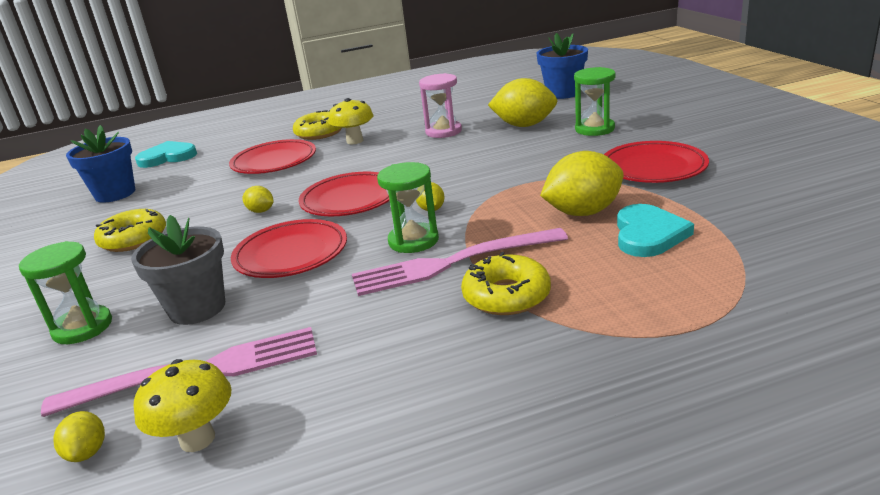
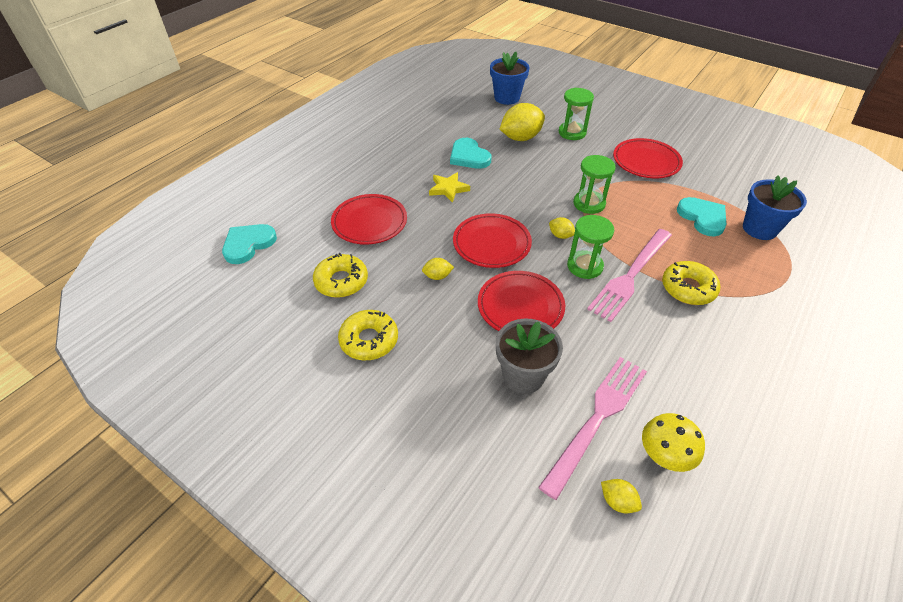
camera: 40 degrees left, 20 degrees up
(82, 327) = (464, 429): green hourglass -> green hourglass (589, 204)
(115, 194) = (264, 301): blue flower pot -> blue flower pot (759, 229)
(320, 133) = (363, 180): yellow donut -> yellow donut (341, 281)
(355, 141) = (409, 182): yellow mushroom -> none
(382, 151) = (448, 189): none -> yellow star
(443, 131) = (469, 156): pink hourglass -> turquoise heart
(583, 212) = (651, 210): yellow lemon -> none

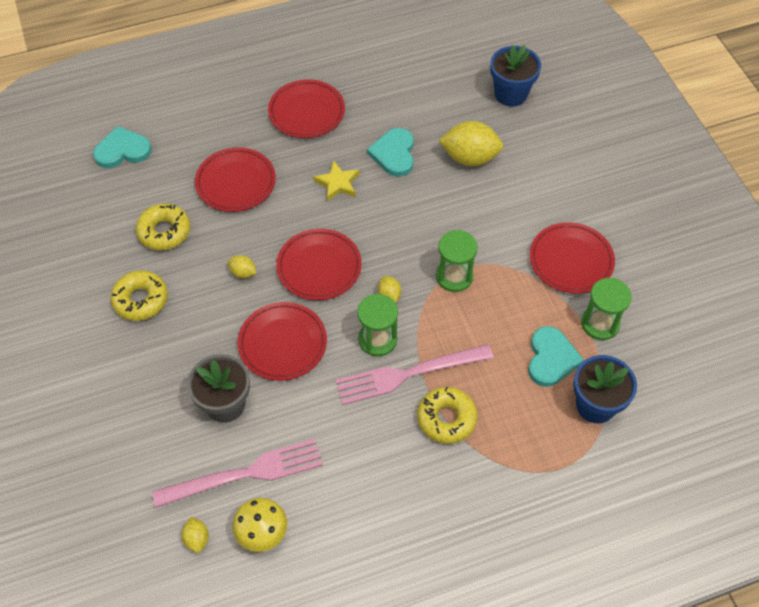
camera: 35 degrees right, 10 degrees up
(380, 159) = (306, 112): none -> red plate
(572, 132) = (532, 180): green hourglass -> green hourglass (600, 324)

